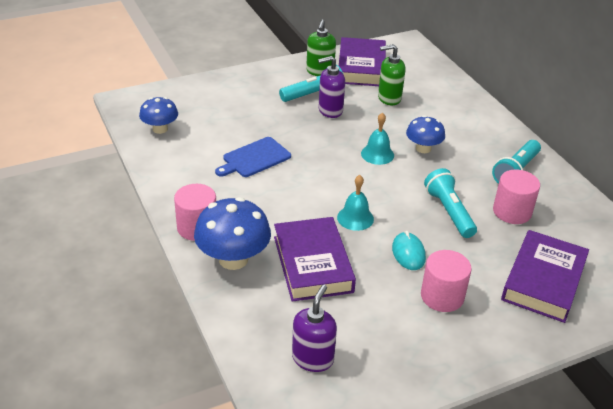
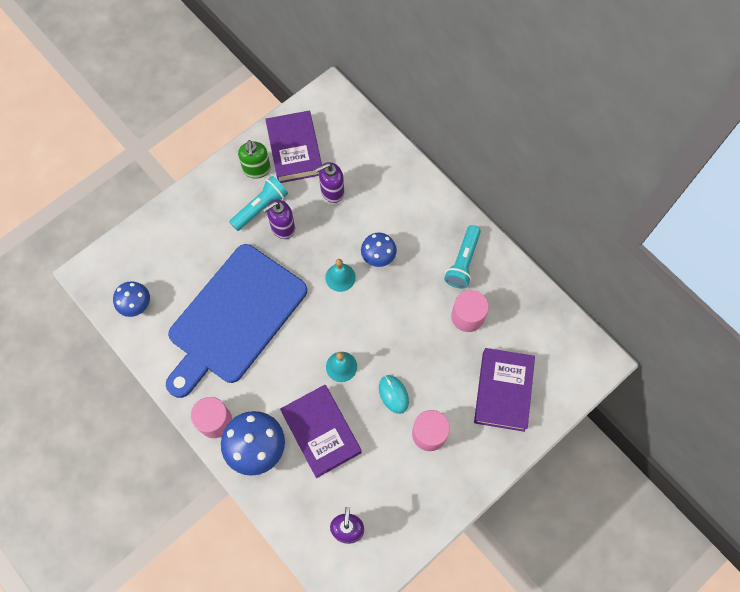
camera: 15 degrees left, 30 degrees up
(254, 158) = (234, 318): blue cutting board -> blue cutting board, size x2.34
(389, 98) = (332, 191): green soap dispenser -> purple soap dispenser
(449, 212) = (416, 334): turquoise flashlight -> none

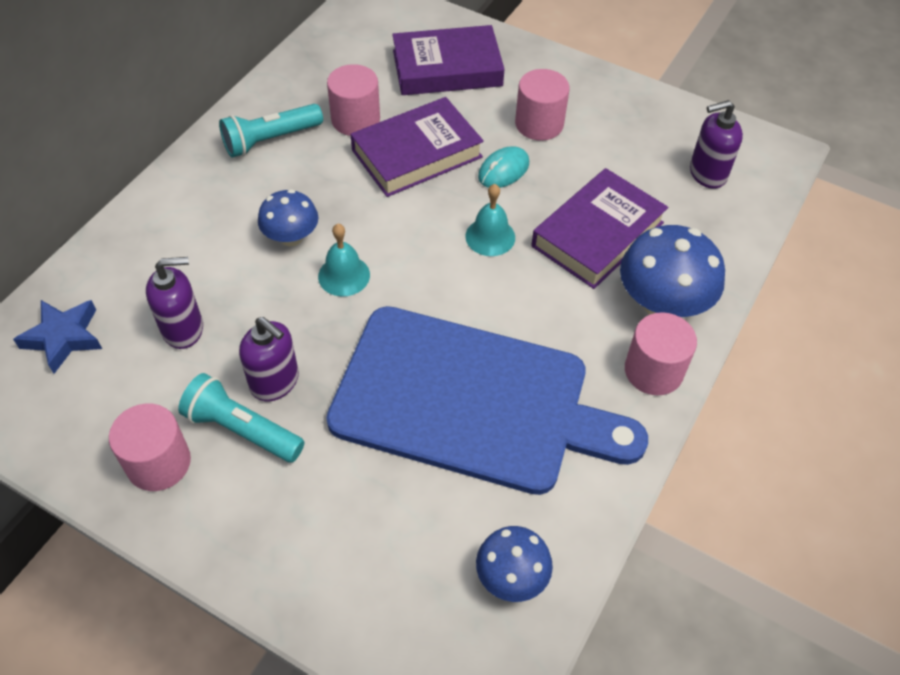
camera: 110 degrees left, 15 degrees down
(257, 169) = (158, 463): green soap dispenser -> pink cylinder
(294, 150) = (103, 412): purple book -> purple book (417, 154)
(332, 191) = (183, 329): purple soap dispenser -> purple soap dispenser turned 60 degrees counterclockwise
(346, 137) = (63, 337): none -> blue star
(463, 262) = (270, 140): turquoise flashlight -> turquoise flashlight turned 150 degrees clockwise

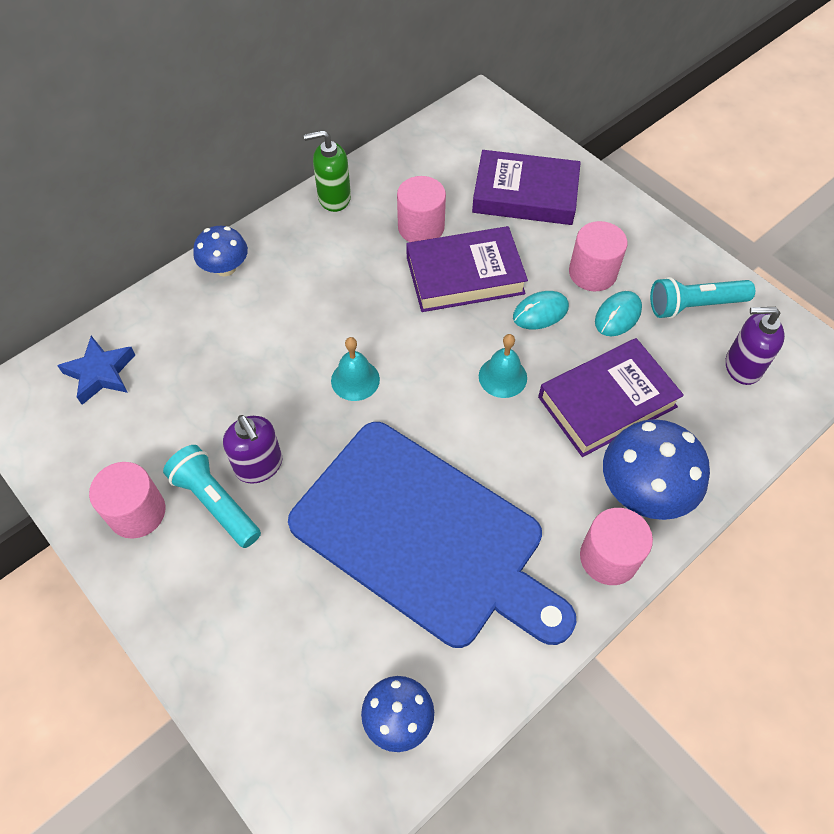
camera: 20 degrees right, 5 degrees up
(183, 329) = (200, 393): purple soap dispenser -> none
(255, 111) = (334, 198): none -> green soap dispenser
(270, 140) = (338, 229): turquoise flashlight -> turquoise flashlight (694, 305)
(291, 237) = (322, 330): blue mushroom -> blue mushroom (225, 268)
(577, 156) = (617, 315): none -> turquoise mouse

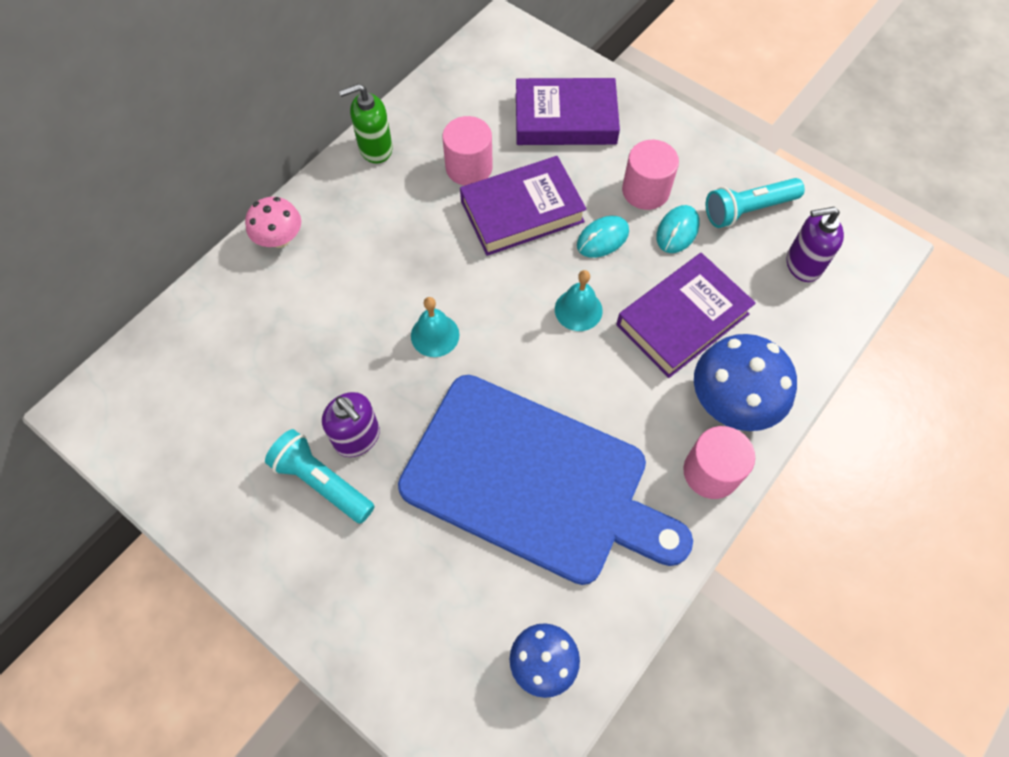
camera: 10 degrees left, 5 degrees up
(100, 373) = (175, 368): blue star -> none
(137, 512) = (245, 505): pink cylinder -> none
(225, 268) = (280, 238): blue mushroom -> pink mushroom

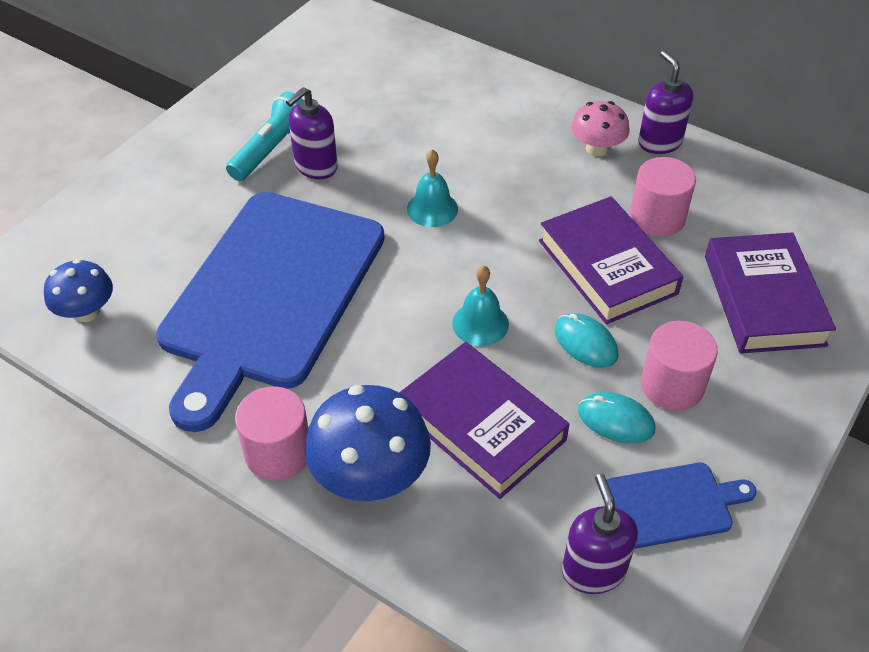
camera: 85 degrees right, 15 degrees down
(280, 238) = (527, 91): pink mushroom -> pink mushroom (597, 148)
(375, 148) = (659, 142): green soap dispenser -> purple soap dispenser
(748, 210) = (672, 504): turquoise flashlight -> blue cutting board

